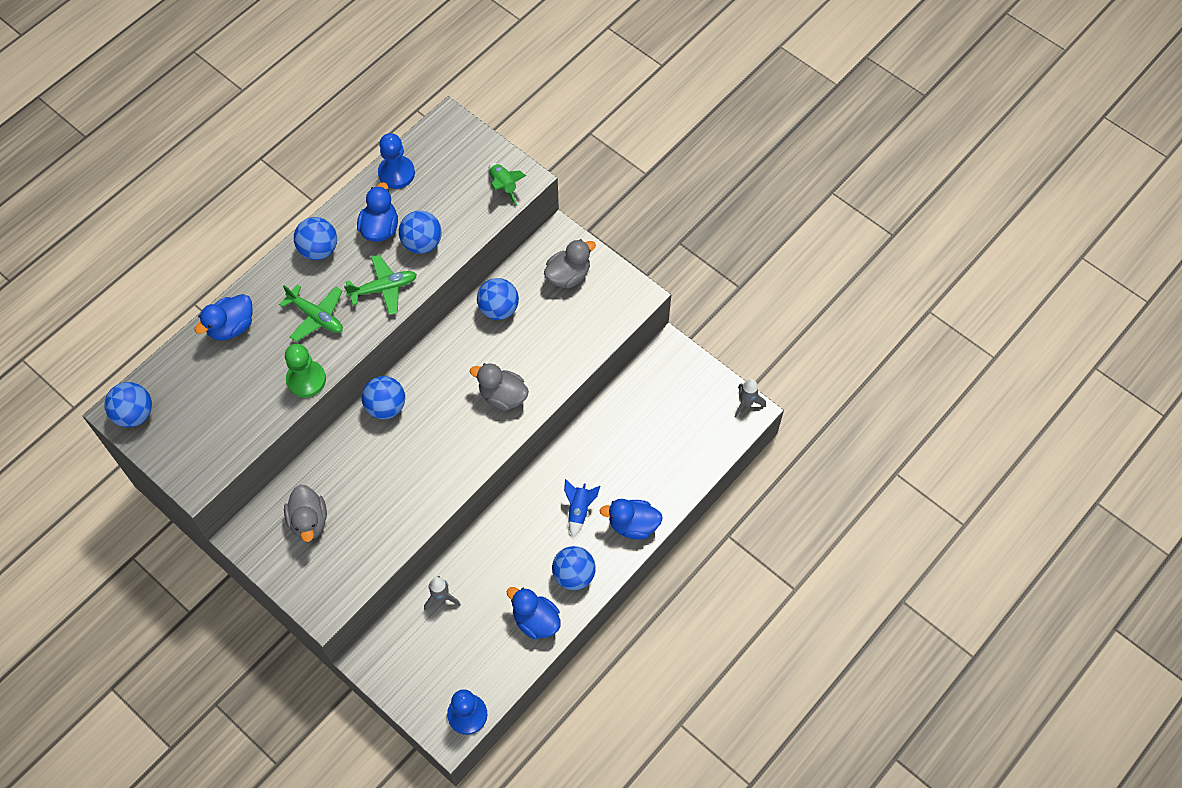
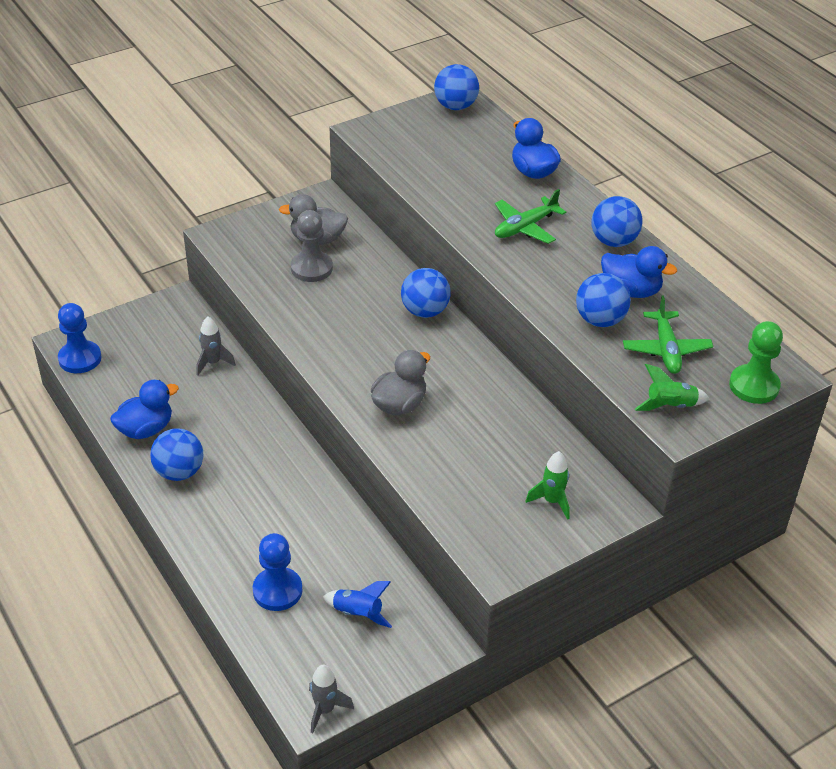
camera: 105 degrees right, 20 degrees down
(306, 380) = (448, 210): green pawn -> green pawn (754, 386)
(352, 512) = (311, 268): none -> grey pawn
(383, 288) = (545, 280): green plane -> green plane (666, 350)
(396, 173) = (710, 316): blue pawn -> blue pawn (277, 590)
(498, 309) = (522, 425): blue ball -> none
(568, 275) = (552, 501): grey duck -> green rocket
(579, 510) = (255, 495): blue rocket -> blue rocket (358, 614)
(633, 525) = (211, 540): blue duck -> none

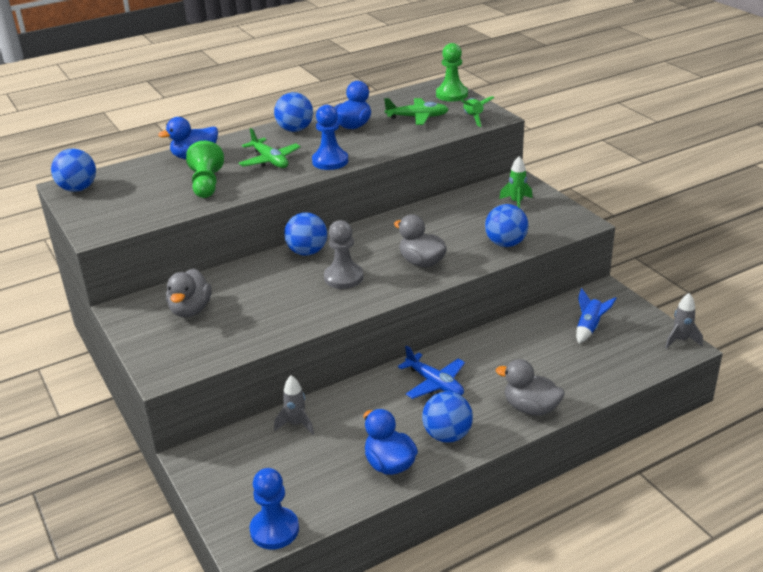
camera: 85 degrees left, 10 degrees down
(212, 542) = (530, 408): none -> grey duck
(263, 464) = (435, 383): none -> blue plane
(277, 590) = (576, 368): blue pawn -> blue pawn (330, 161)
(311, 268) = (234, 311): grey pawn -> grey pawn (343, 277)
(465, 187) = (206, 184): none -> green pawn
(600, 320) = (386, 136): blue ball -> blue ball (505, 244)

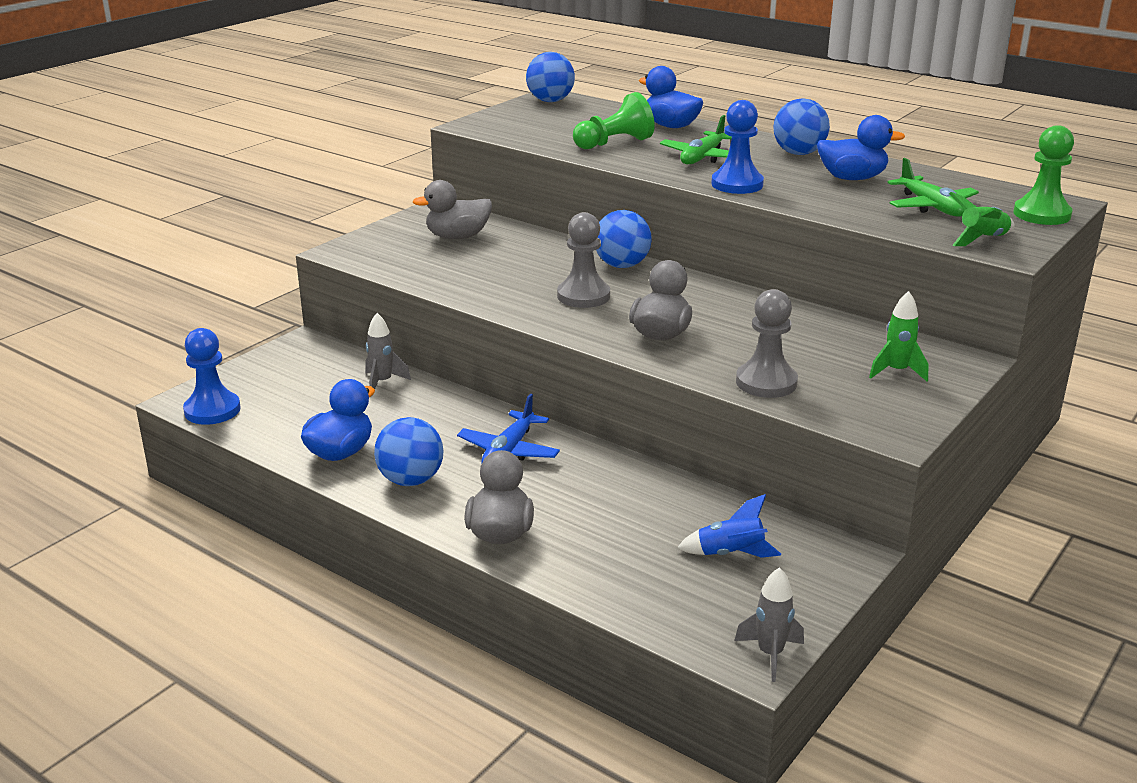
camera: 65 degrees right, 5 degrees down
(505, 244) = (766, 382): blue ball -> grey pawn

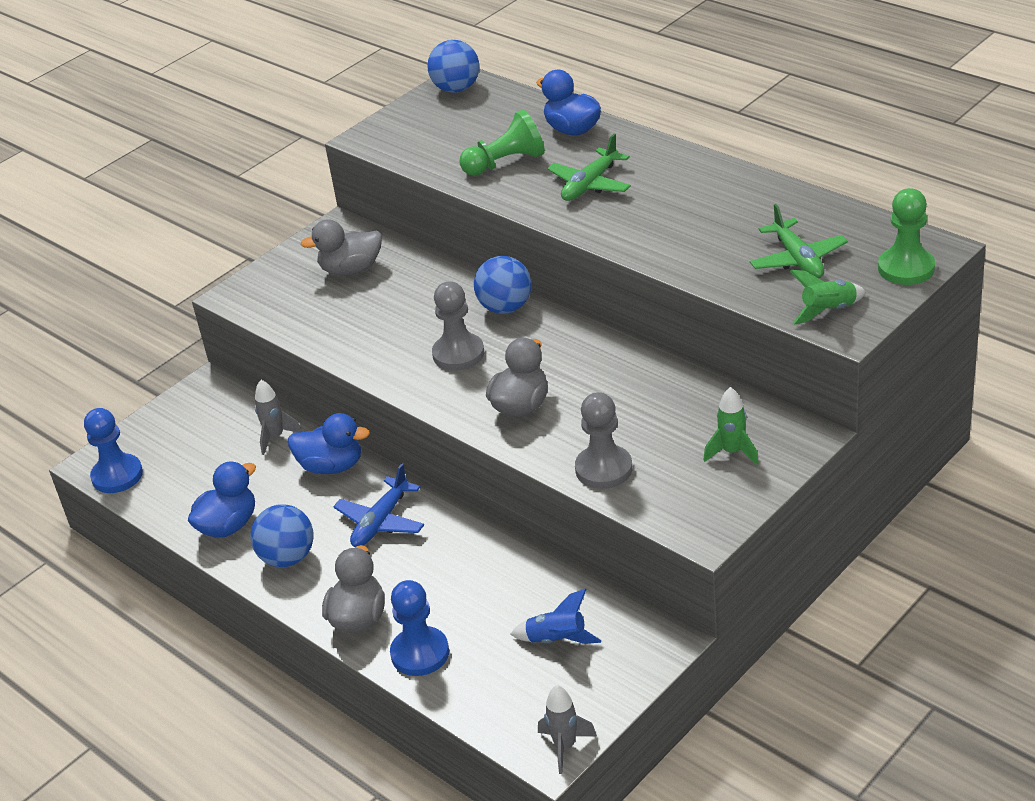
camera: 10 degrees right, 10 degrees up
(737, 184) = (612, 229): blue pawn -> blue pawn (420, 653)
(798, 153) = (692, 173): blue ball -> none
(852, 178) = (733, 214): blue duck -> blue duck (331, 466)

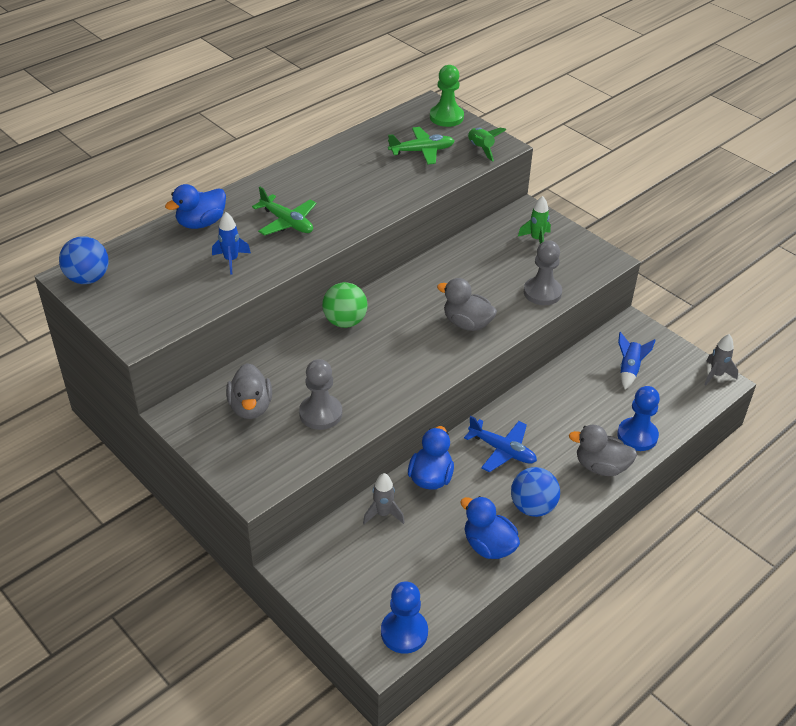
camera: 90 degrees left, 5 degrees up
(458, 354) = (395, 350): grey pawn -> grey pawn (320, 413)
(505, 163) = (231, 260): green pawn -> blue rocket
(505, 308) = (345, 321): blue ball -> green ball

